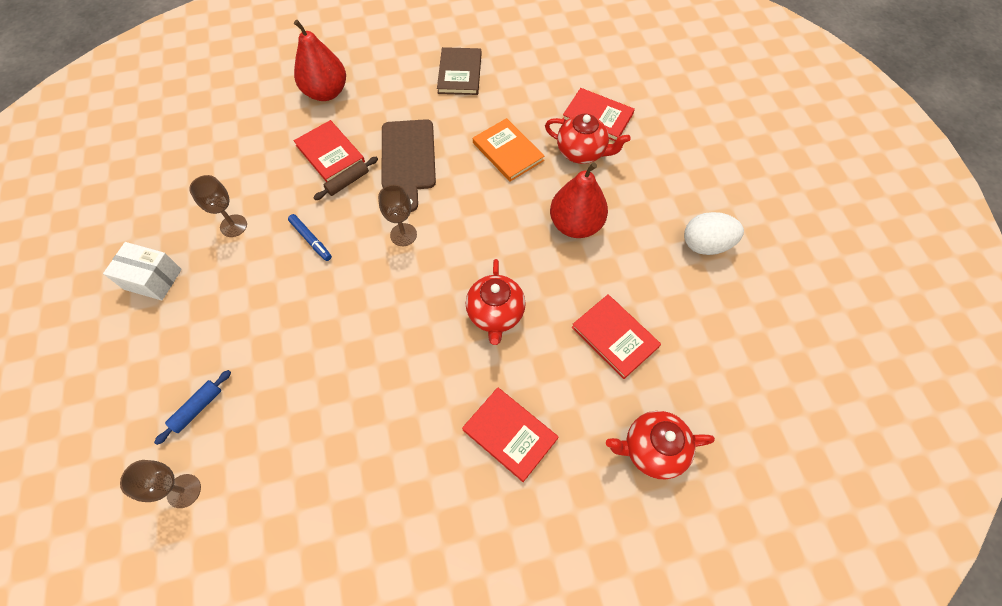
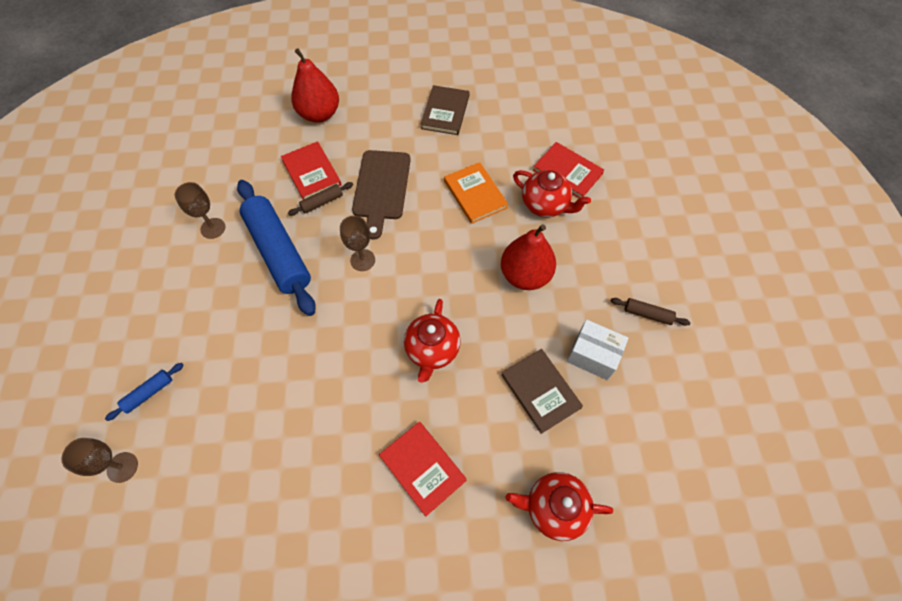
camera: 10 degrees right, 0 degrees up
(153, 279) = (133, 267): white box -> white box (593, 355)
(311, 240) = (278, 252): blue marker -> blue rolling pin
(615, 337) = (540, 391): red book -> brown book
(706, 244) = (647, 314): white egg -> brown rolling pin

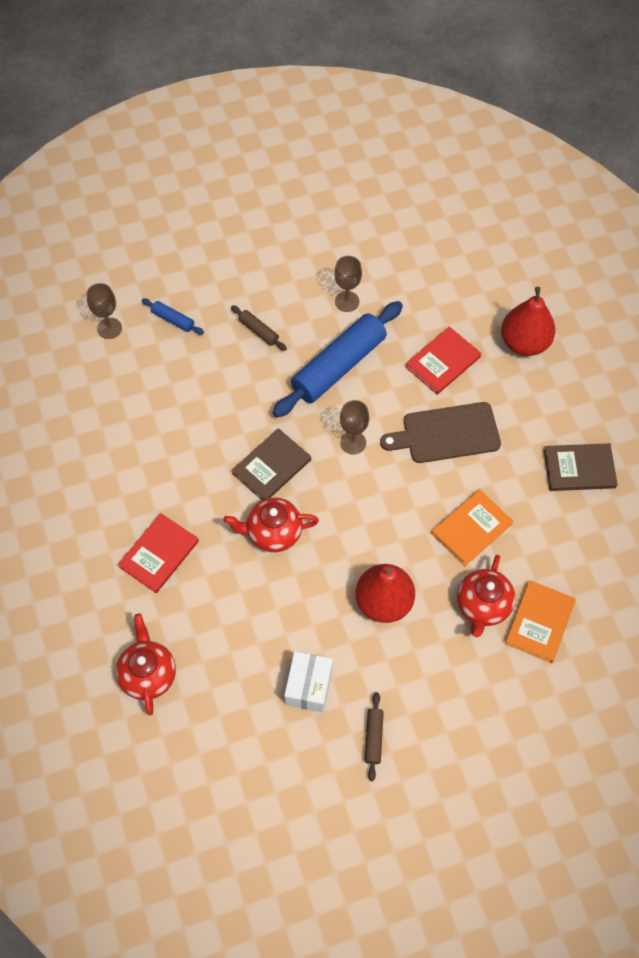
camera: 75 degrees right, 0 degrees up
(322, 202) = (409, 384): brown rolling pin -> brown rolling pin (258, 331)
(540, 391) = (257, 642): brown book -> brown book (271, 467)
(567, 172) = (539, 622): red book -> orange book

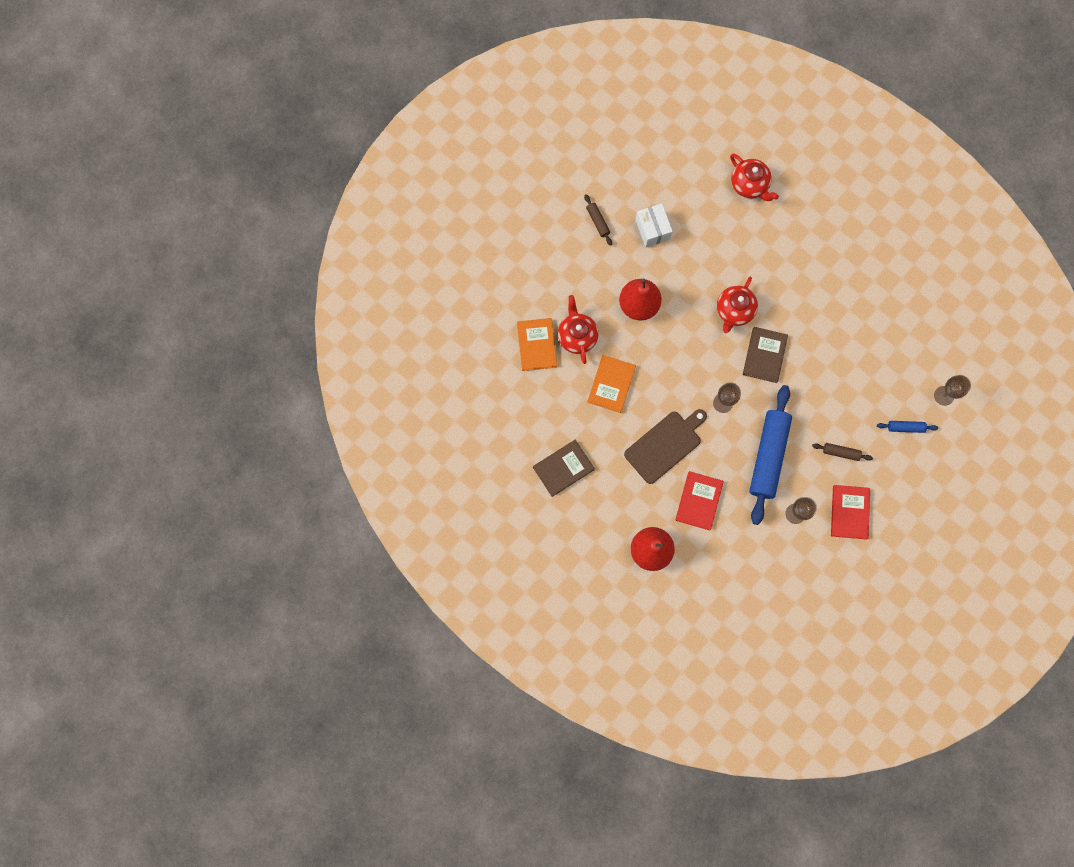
camera: 150 degrees right, 15 degrees up
(159, 554) = (794, 258): red book -> red book (849, 512)
(273, 533) = (734, 311): red teapot -> red teapot turned 150 degrees clockwise

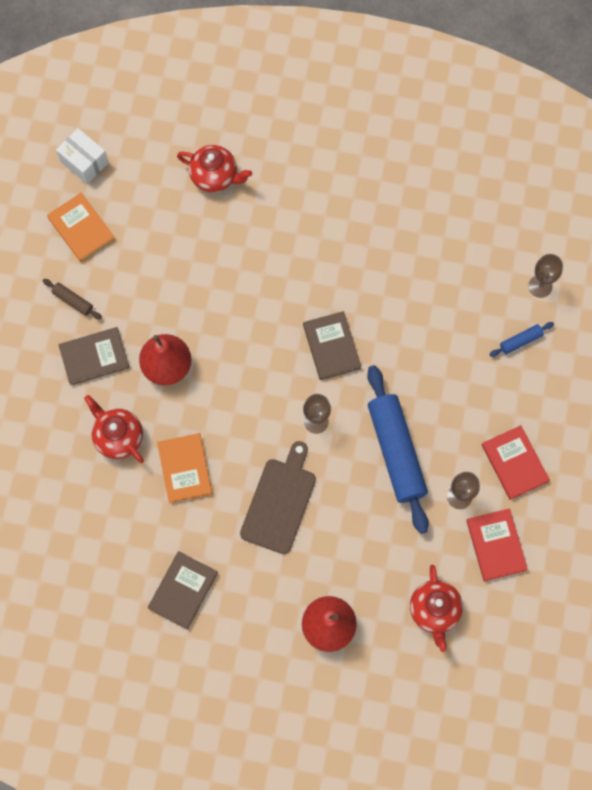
camera: 30 degrees left, 5 degrees down
(537, 345) = (79, 471): orange book -> orange book (81, 228)
(591, 270) = (94, 357): none -> brown book
(652, 229) = (137, 278): white box -> white box (84, 162)
(699, 501) = (350, 542): red book -> red book (496, 545)
(734, 311) = (273, 317): red teapot -> red teapot (434, 610)
(841, 452) = (469, 405): brown rolling pin -> none

